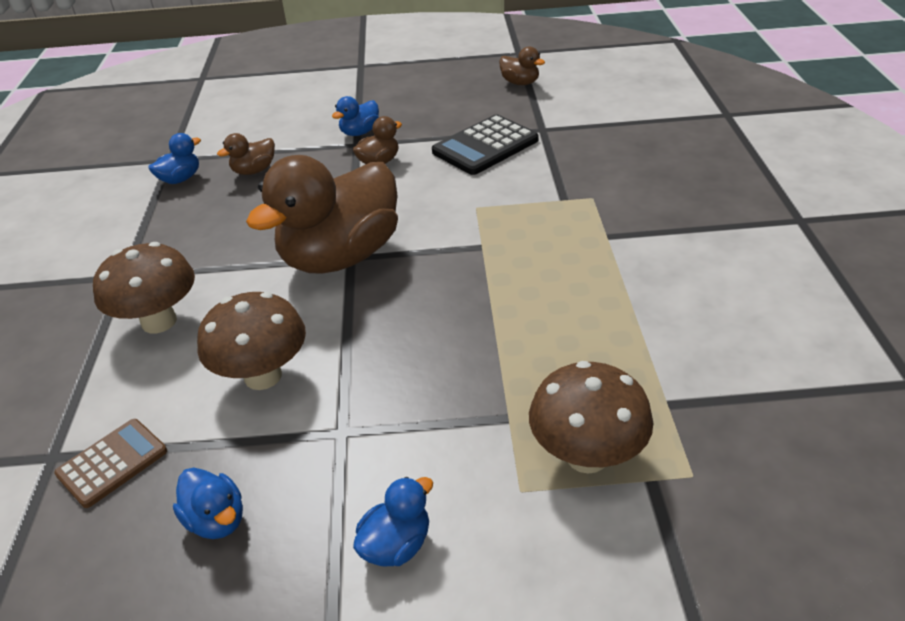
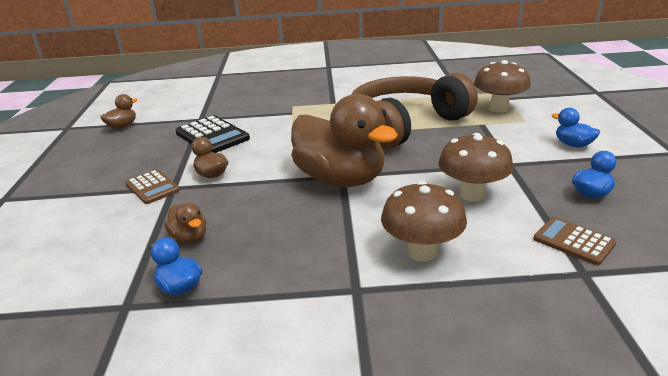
camera: 90 degrees left, 10 degrees down
(360, 132) = (152, 187): blue duck -> brown calculator
(511, 317) = (405, 124): none -> brown headphones

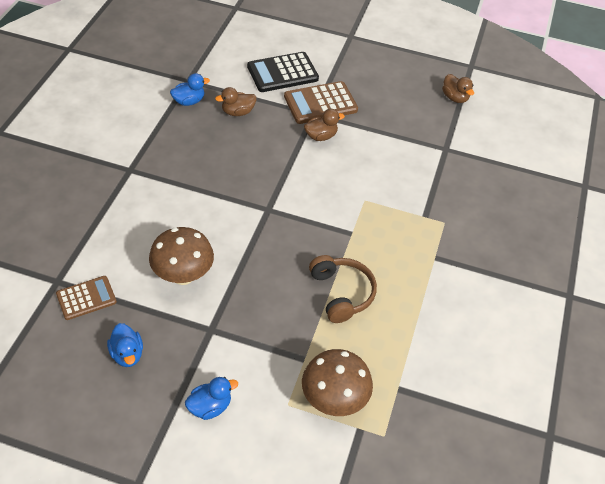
camera: 105 degrees right, 20 degrees up
(152, 187) = (320, 103): brown calculator -> brown calculator, size x1.55
(212, 136) = (398, 149): black calculator -> black calculator (282, 73)
(341, 179) = (262, 206): brown duck -> none
(405, 124) = (342, 293): brown headphones -> brown headphones, size x0.52
(422, 252) = (139, 213): brown mushroom -> none

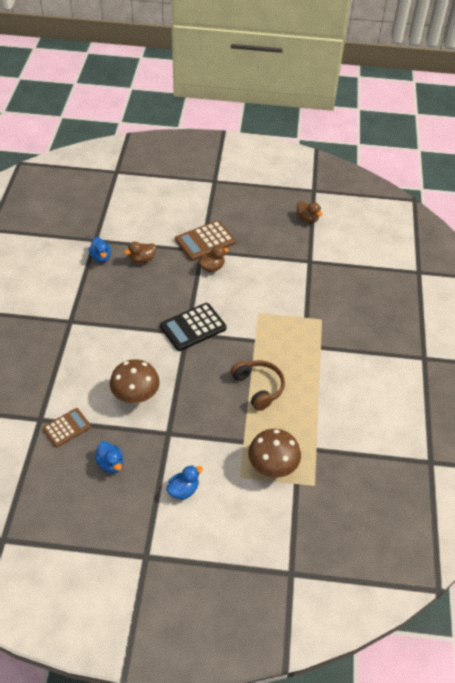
camera: 10 degrees left, 0 degrees up
(189, 101) = (101, 257): blue duck -> blue duck turned 105 degrees clockwise
(282, 73) = (169, 221): black calculator -> black calculator (193, 327)

